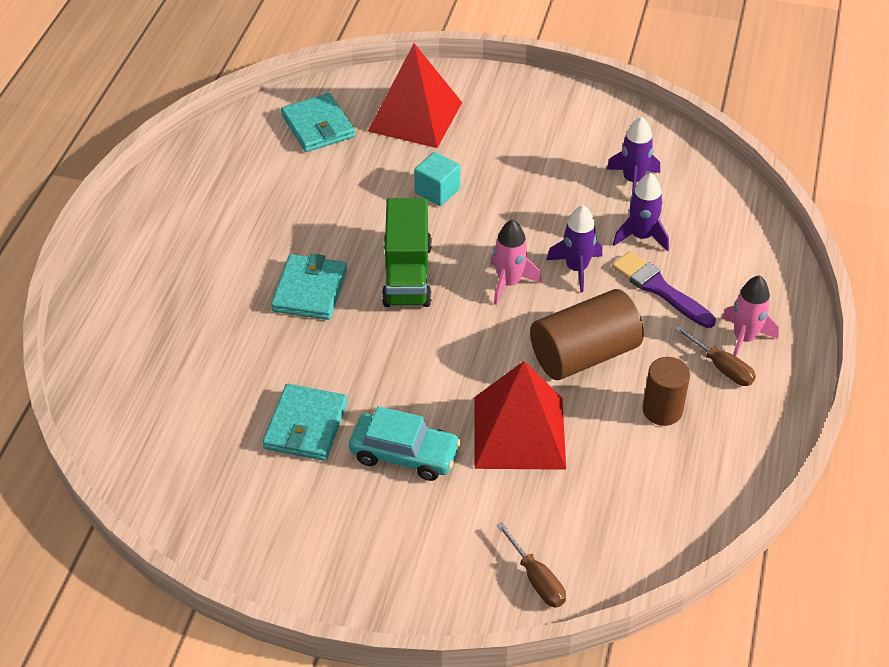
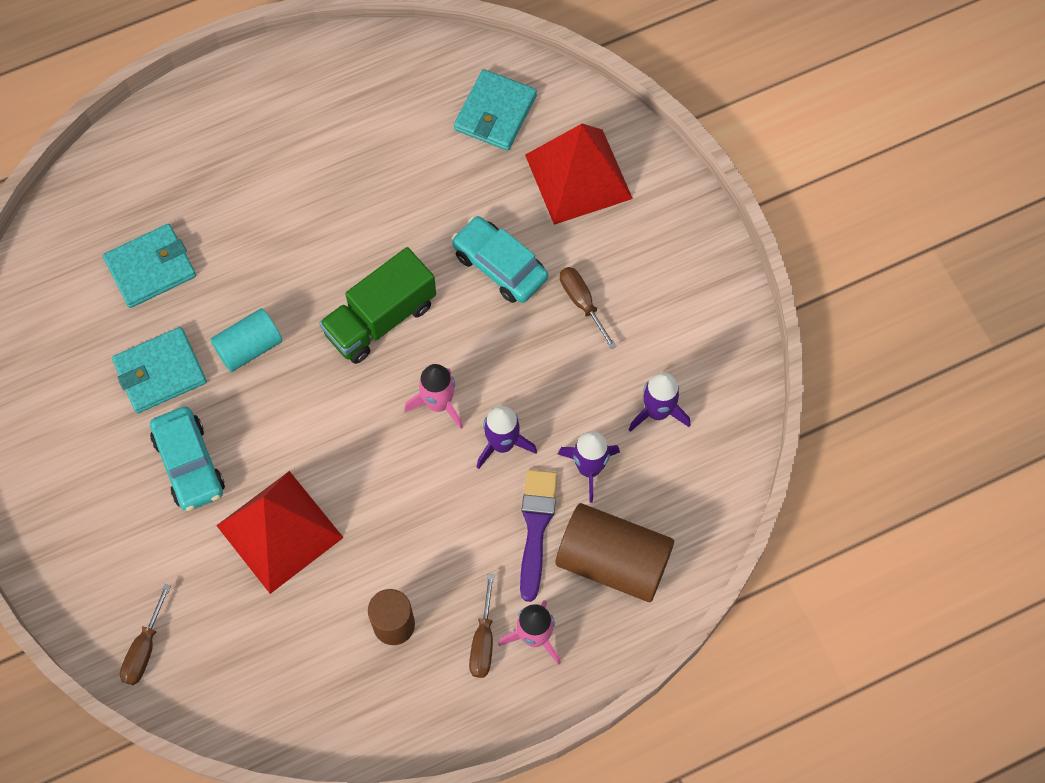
camera: 50 degrees right, 20 degrees up
(310, 290) = (300, 262): turquoise wallet -> turquoise wallet (151, 268)
(346, 360) = (249, 347): none -> turquoise cylinder
(437, 191) = (500, 266): turquoise cube -> turquoise car
(512, 168) = (582, 303): none -> brown screwdriver
(584, 354) = (406, 521): brown cylinder -> brown cylinder (613, 561)

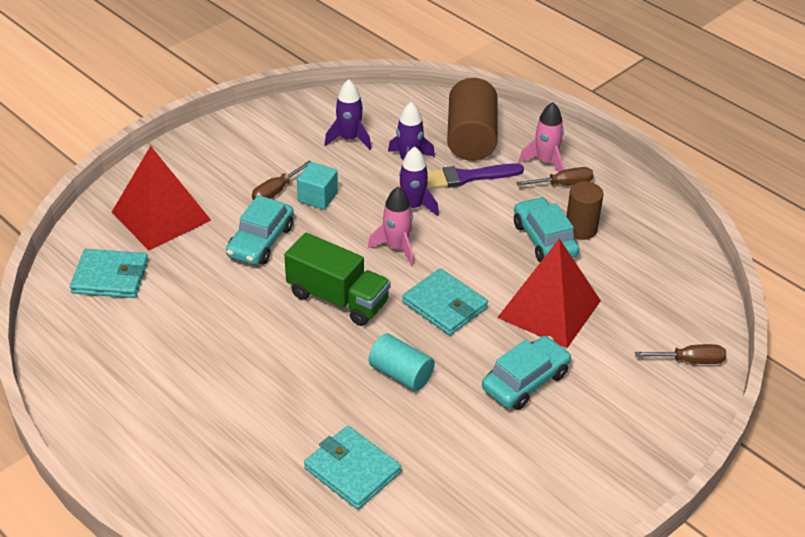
camera: 110 degrees left, 25 degrees down
(160, 372) = (453, 428): turquoise wallet -> turquoise wallet (444, 305)
(391, 573) = (544, 240): none -> turquoise car
(556, 344) = (318, 197): none -> turquoise cube

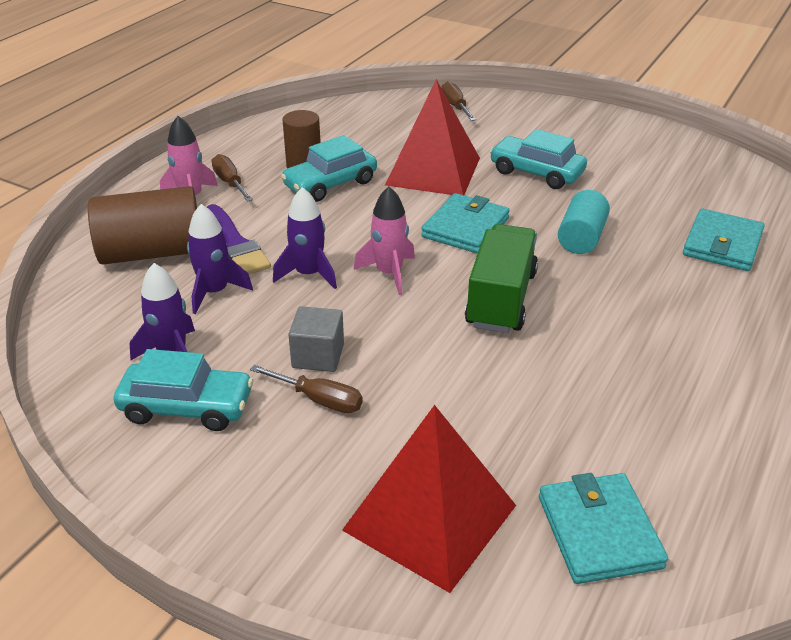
camera: 105 degrees left, 5 degrees down
(261, 241) = (434, 387): turquoise car -> turquoise car (187, 407)
(318, 197) = (318, 356): turquoise cube -> grey cube

